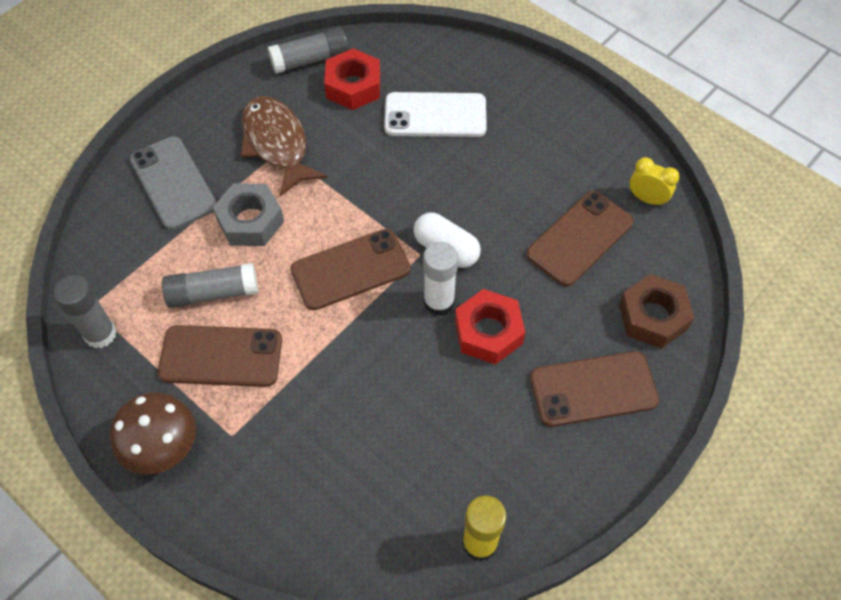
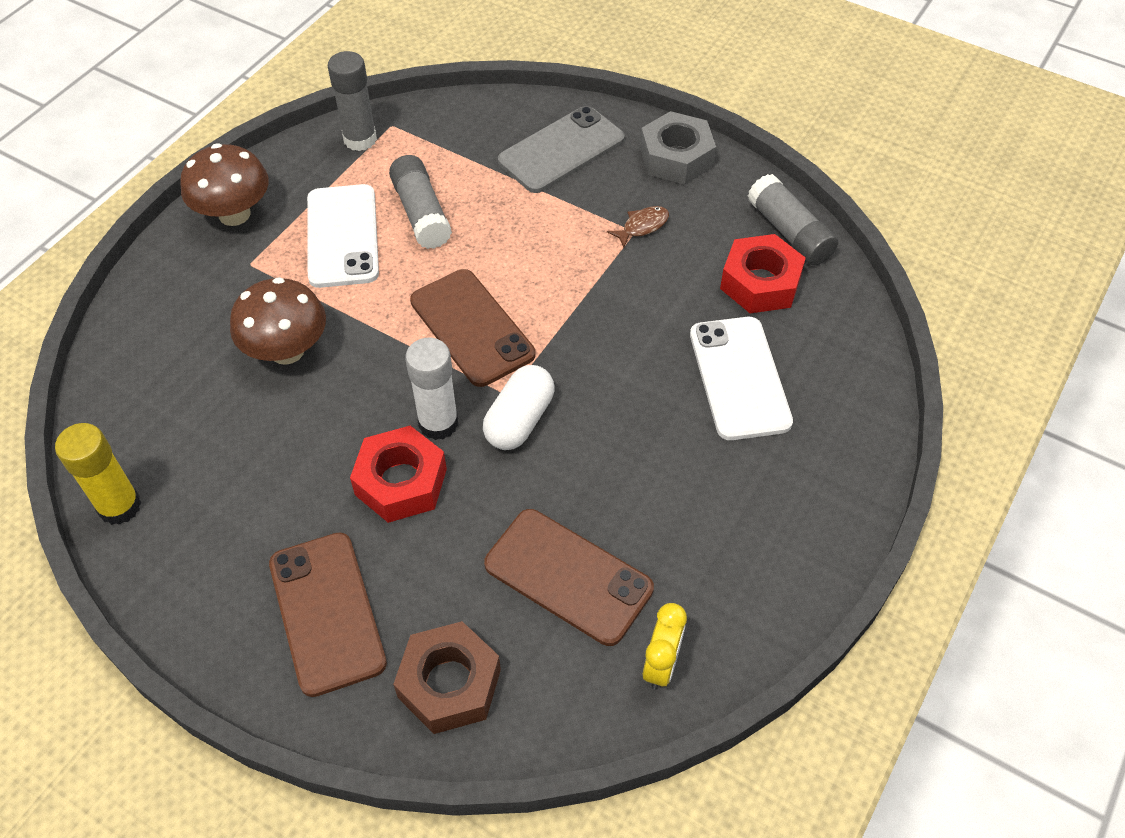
camera: 80 degrees right, 5 degrees down
(221, 356) = (342, 236): brown phone -> white phone
(250, 221) = (523, 225): grey nut -> grey nut (676, 157)
(277, 144) = (642, 226): brown fish -> brown fish, size x0.43
(342, 407) = (287, 350): none -> brown mushroom

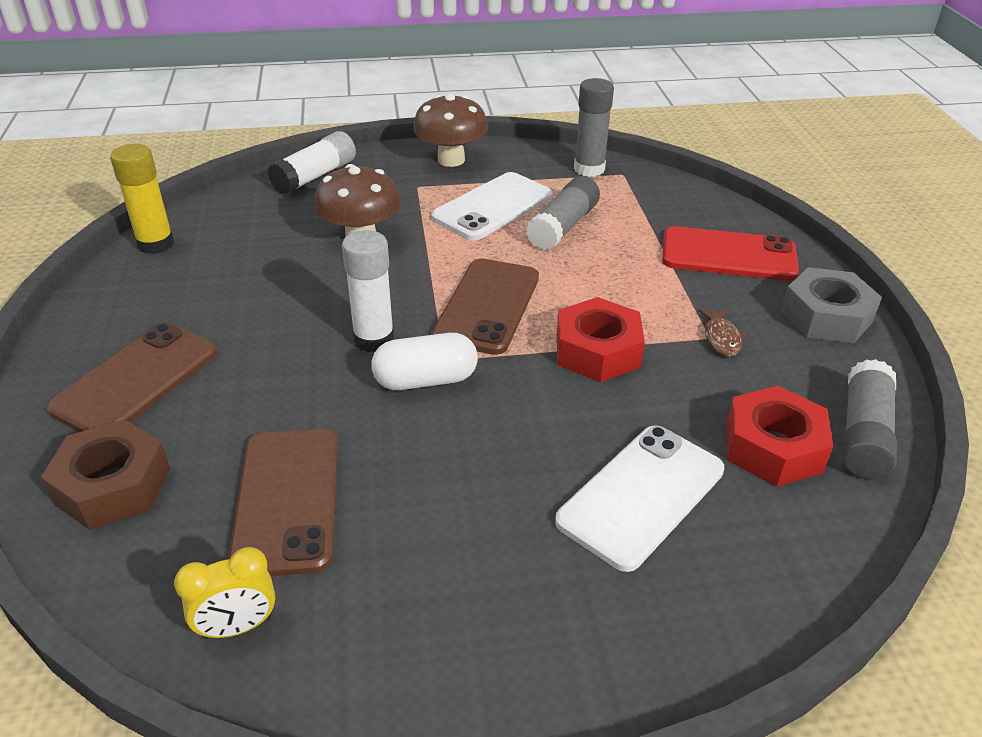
camera: 50 degrees right, 15 degrees down
(142, 324) = (315, 176): none -> white glue stick
(401, 482) = (296, 351): red nut -> red nut (597, 351)
(561, 150) = (728, 255): grey phone -> red phone
(642, 226) = (721, 338): brown fish -> brown fish turned 75 degrees clockwise

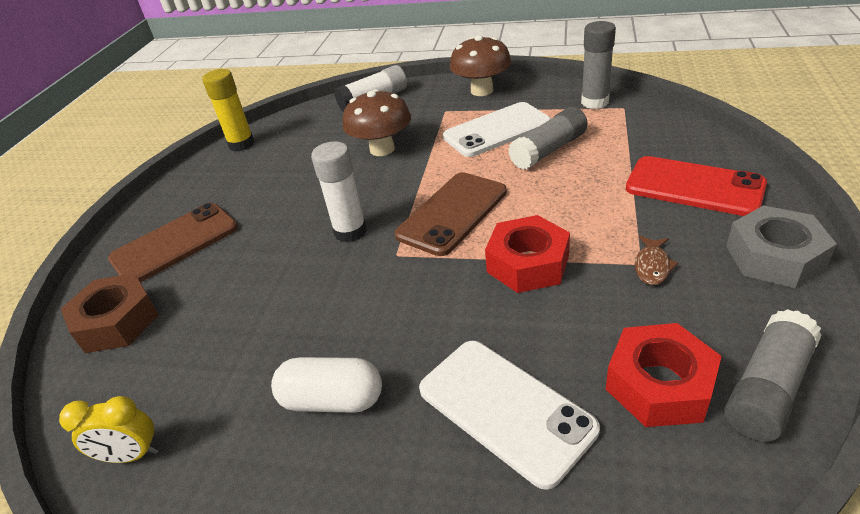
camera: 25 degrees right, 0 degrees up
(287, 500) = (220, 355): brown phone -> none
(425, 380) = (372, 271): white capsule -> white capsule (332, 400)
(641, 495) = (505, 409): white phone -> white phone turned 75 degrees clockwise

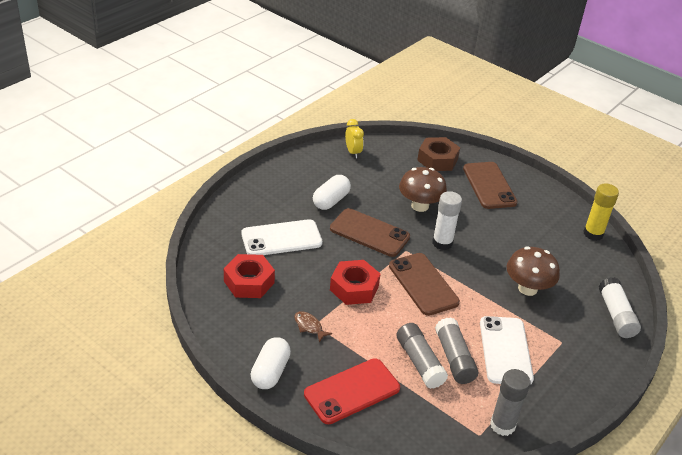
camera: 110 degrees right, 0 degrees up
(131, 455) = (353, 152): yellow clock -> yellow clock turned 135 degrees clockwise
(388, 306) = (369, 233): none -> brown phone
(482, 90) = (581, 378): brown mushroom -> brown mushroom (420, 206)
(767, 388) = (216, 308): grey glue stick -> grey glue stick (419, 362)
(774, 257) = (270, 372): grey nut -> white capsule

